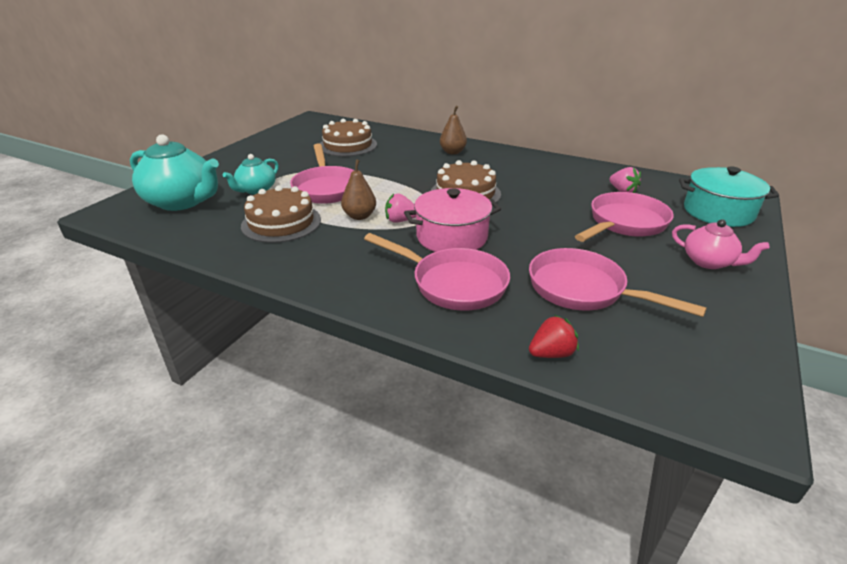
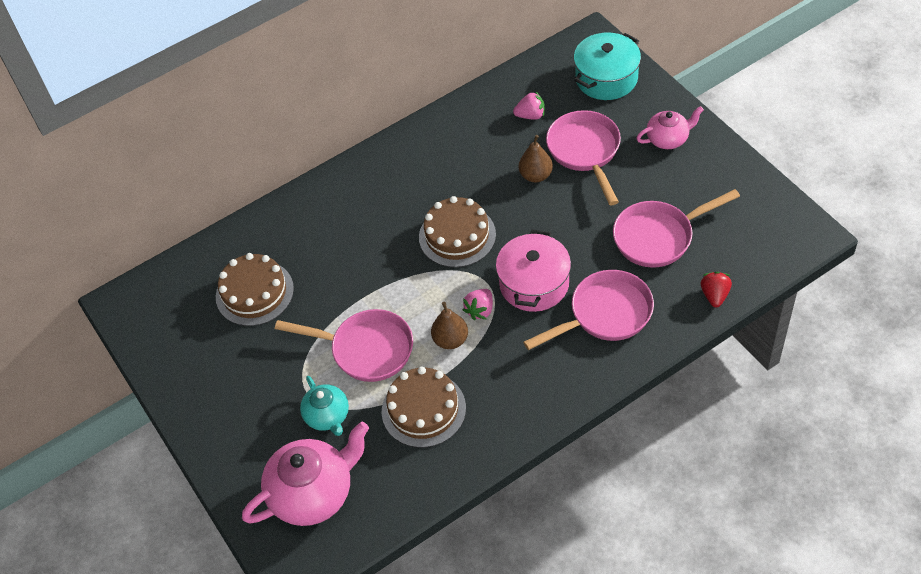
camera: 55 degrees left, 20 degrees up
(182, 202) = (313, 493): turquoise teapot -> pink teapot
(452, 152) = (349, 201): brown pear -> brown pear (536, 175)

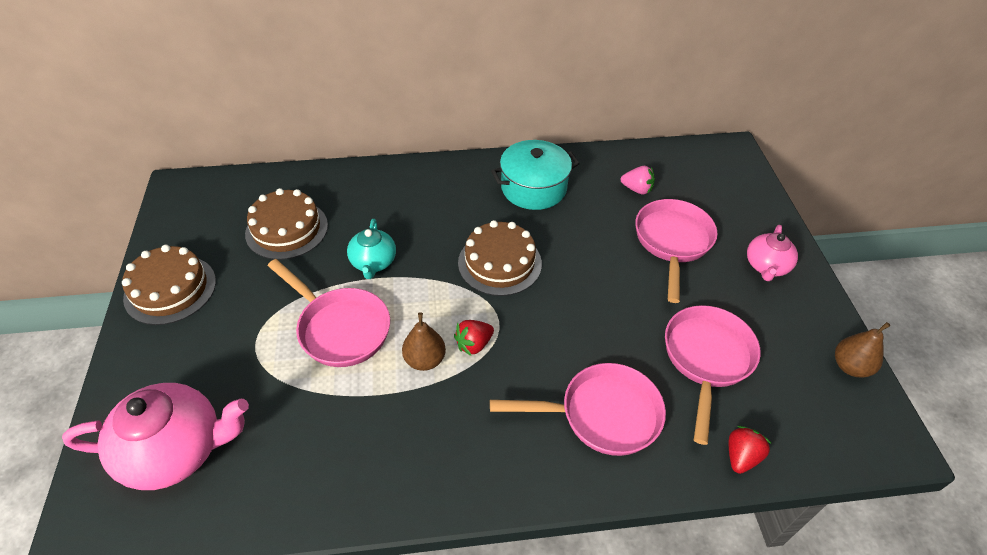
camera: 20 degrees right, 5 degrees down
(328, 416) = (254, 376): turquoise teapot -> turquoise teapot (373, 262)
(423, 409) = (347, 419): brown cake -> brown cake (170, 289)
(480, 310) = (474, 344): pink strawberry -> red strawberry
(534, 284) = (545, 344): pink pot -> none
(536, 175) = (610, 242): brown pear -> brown pear (850, 366)
(606, 78) = (729, 188): turquoise pot -> turquoise pot (533, 188)
(658, 237) = (706, 359): pink pan -> pink pan turned 105 degrees clockwise
(668, 139) = (766, 266): pink teapot -> pink teapot turned 105 degrees clockwise

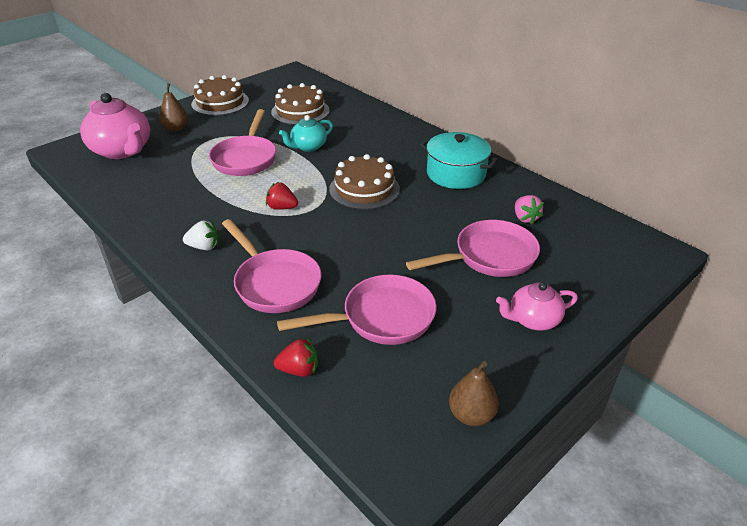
camera: 55 degrees right, 10 degrees down
(425, 360) = (251, 195): brown pear -> brown pear (176, 128)
(490, 450) = (204, 247): none -> white strawberry

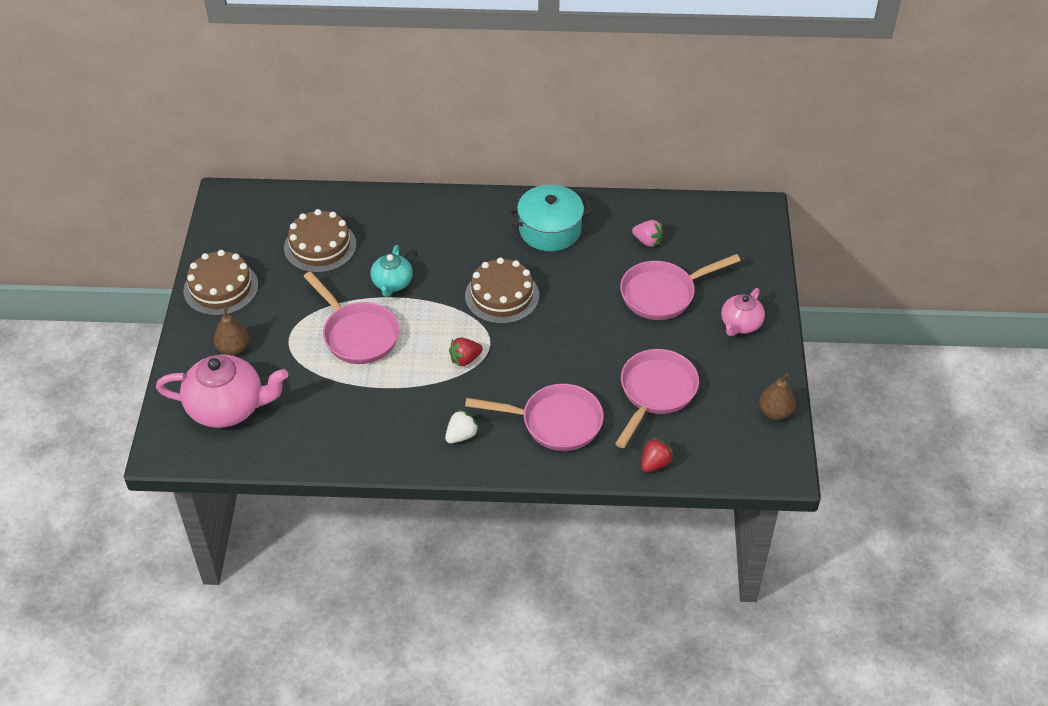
camera: 45 degrees left, 10 degrees up
(489, 257) = (663, 294): pink pan -> pink pan turned 135 degrees counterclockwise

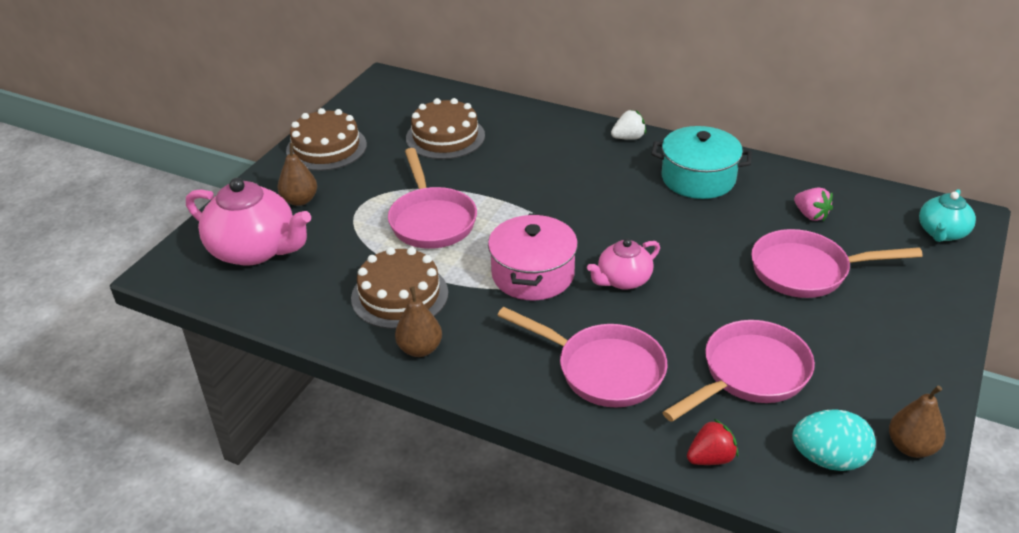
camera: 25 degrees right, 10 degrees down
(392, 283) = (497, 185): turquoise teapot -> turquoise teapot (942, 233)
(415, 450) = (420, 349): none -> brown pear
(461, 435) = (482, 350): white strawberry -> white strawberry (628, 138)
(465, 359) = (533, 274): red strawberry -> pink pot
(502, 296) = (610, 225): brown cake -> brown cake (399, 295)
(728, 438) = (828, 459): none -> turquoise egg
(740, 324) = (898, 329): pink teapot -> pink teapot (623, 280)

